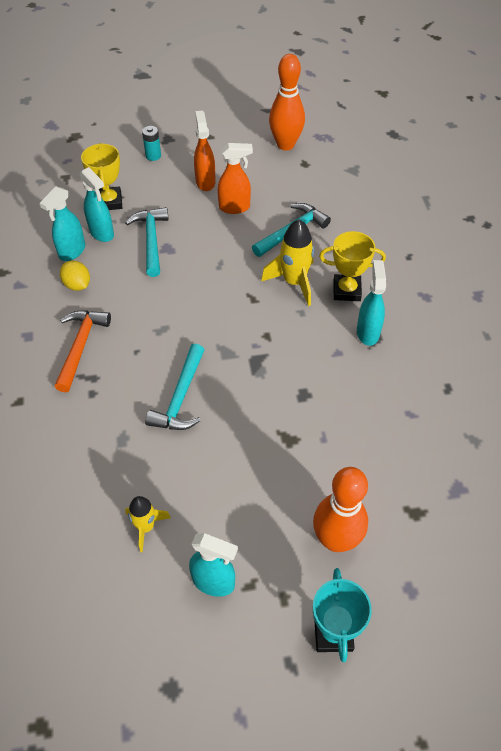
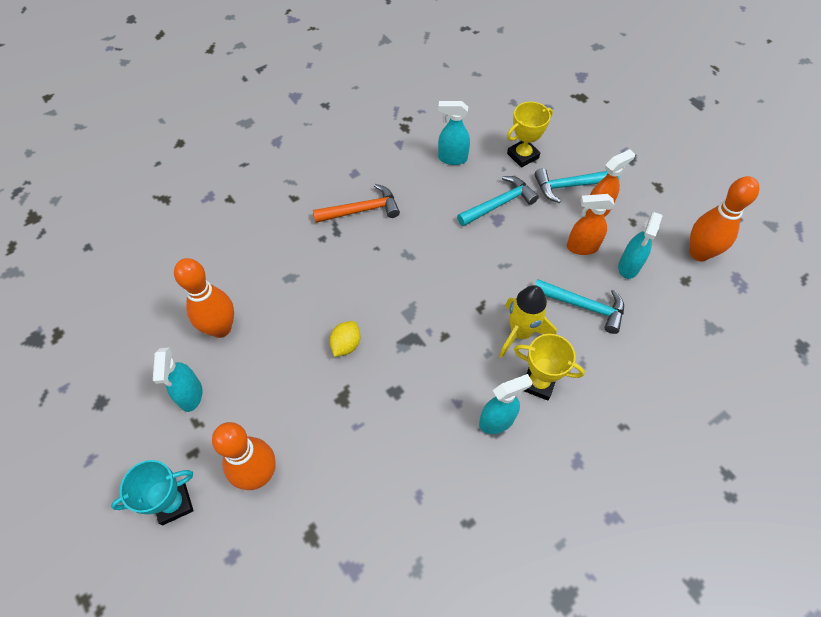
camera: 65 degrees right, 5 degrees up
(77, 285) = (420, 178): yellow lemon -> yellow lemon (346, 345)
(102, 233) = (484, 167): turquoise spray bottle -> turquoise spray bottle (628, 267)
(146, 527) = (221, 328): yellow rocket -> orange bowling pin
(153, 156) = (600, 159): turquoise battery -> none
(180, 397) = (347, 299): turquoise hammer -> turquoise hammer (570, 186)
(235, 207) = (581, 247): orange spray bottle -> orange spray bottle turned 120 degrees clockwise
(346, 290) = (538, 383): yellow trophy -> yellow trophy turned 45 degrees counterclockwise

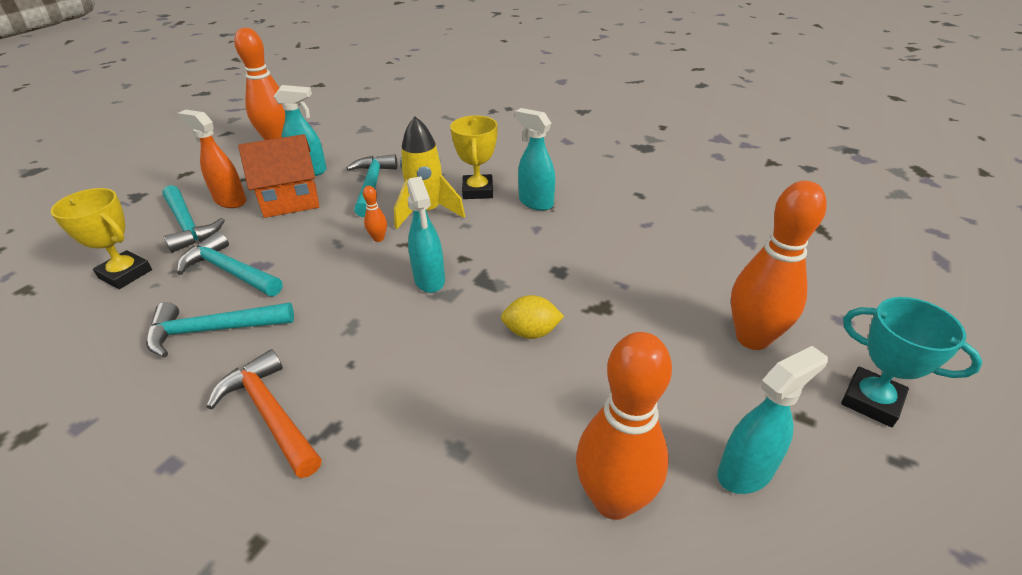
camera: 115 degrees left, 20 degrees down
(442, 192) = (213, 330): none -> turquoise hammer
(452, 158) = (128, 342): turquoise spray bottle -> turquoise spray bottle (429, 280)
(497, 291) = (378, 238): none -> orange bowling pin
(581, 247) = (290, 200): orange spray bottle -> orange house

